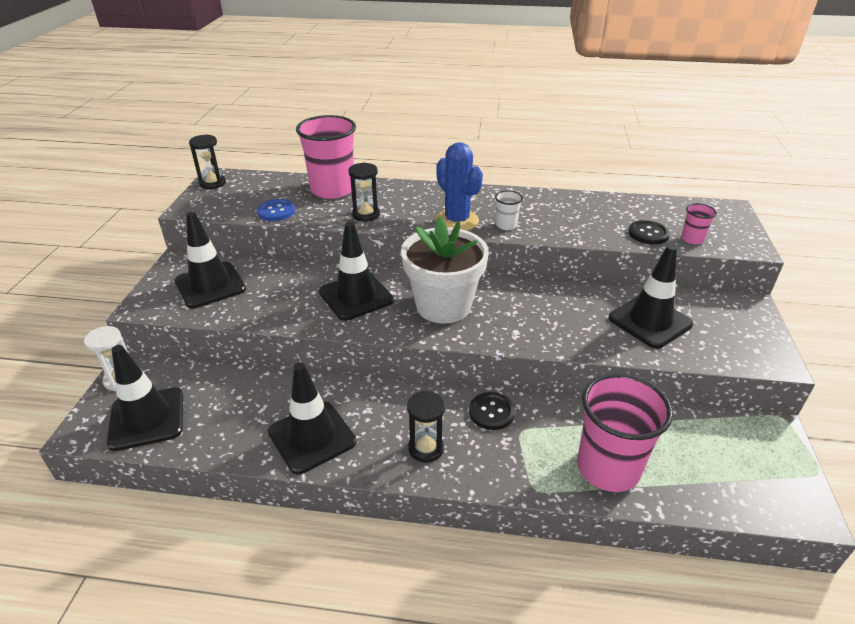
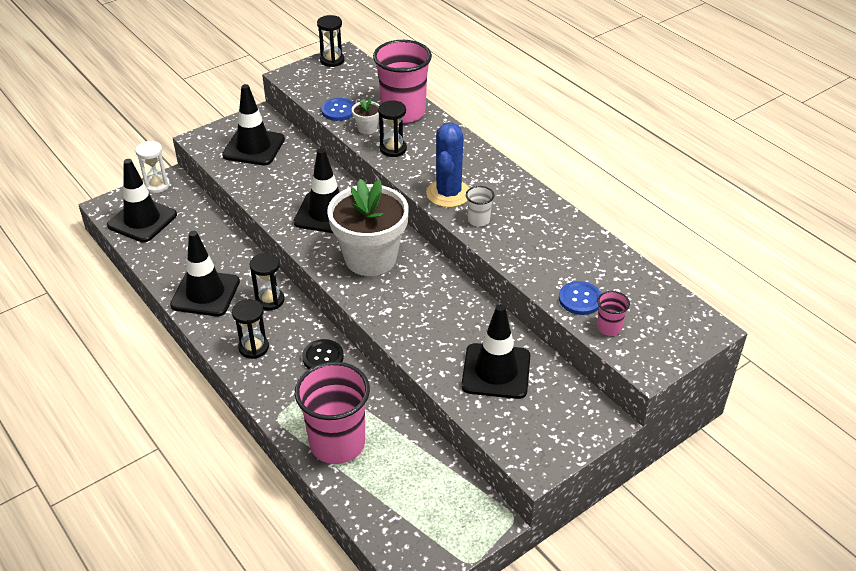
camera: 45 degrees right, 5 degrees up
(321, 212) = (367, 128): none -> white flower pot
(380, 401) = (270, 300): none -> black hourglass
(648, 234) = (580, 299): black button -> blue button

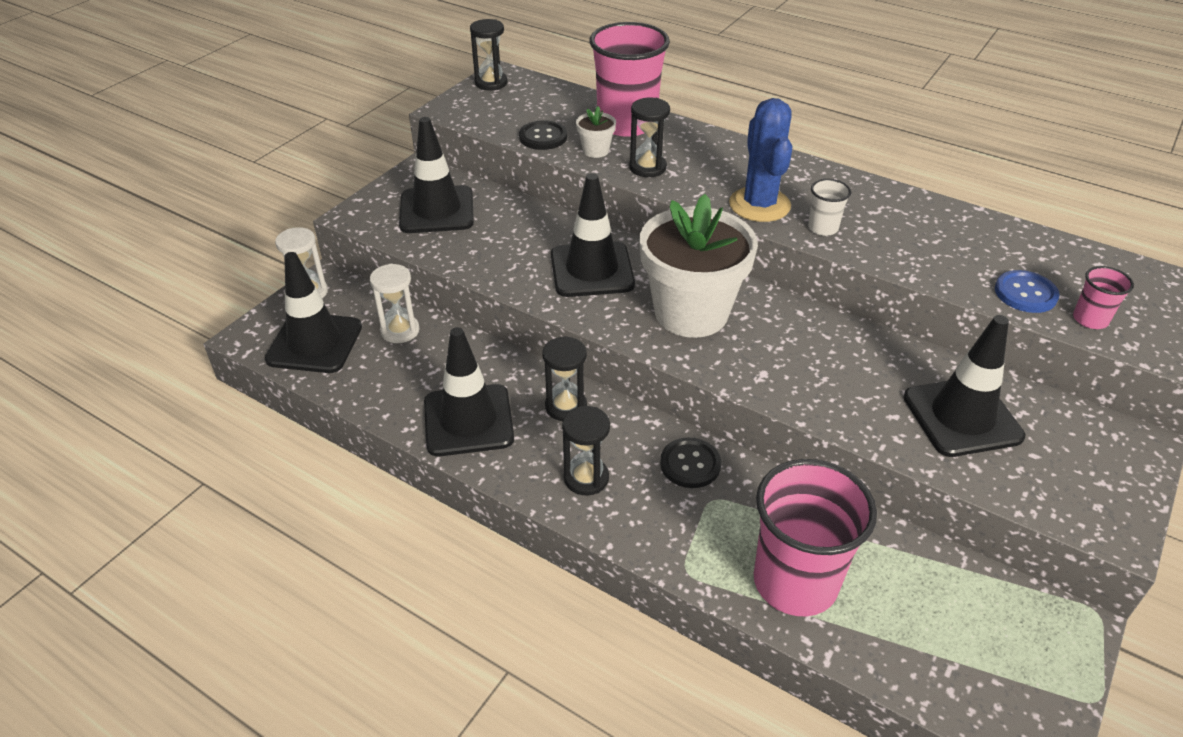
camera: 20 degrees left, 0 degrees up
(198, 225) = (400, 331): none -> white hourglass
(339, 110) = (543, 137): blue button -> black button

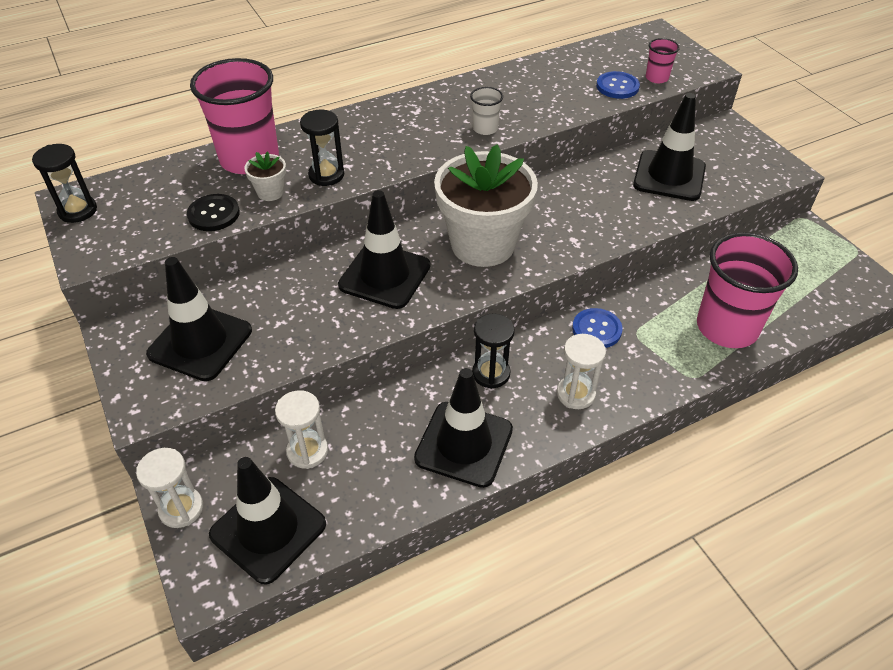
camera: 60 degrees left, 5 degrees up
(586, 478) = (575, 394): black hourglass -> white hourglass
(690, 464) = (596, 329): black button -> blue button
(759, 205) = (431, 143): blue cactus -> none

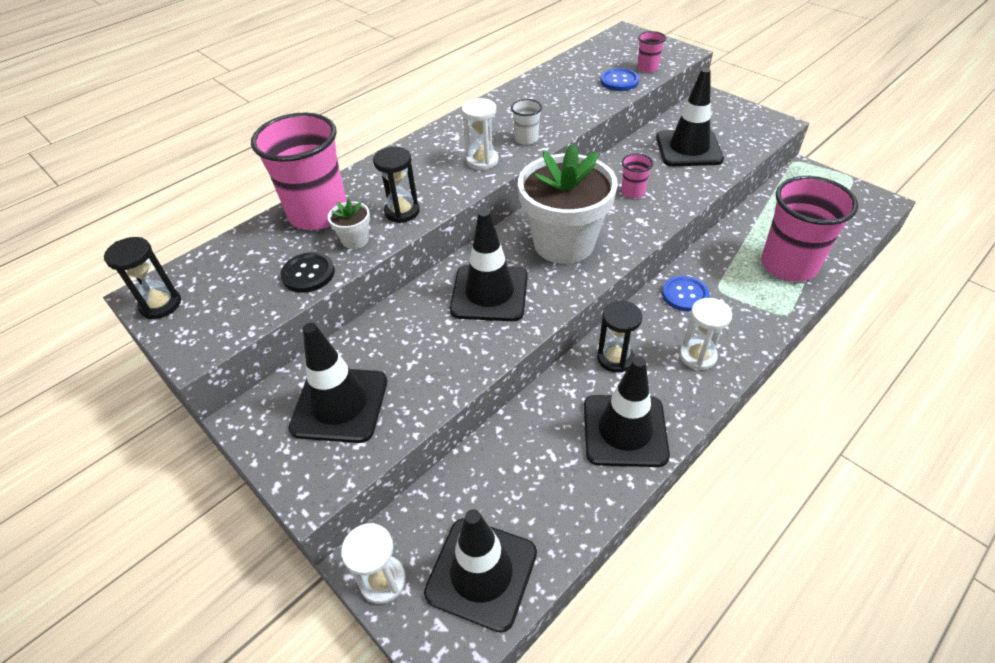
camera: 15 degrees left, 0 degrees up
(307, 451) = (482, 481): white hourglass -> white hourglass (482, 161)
(582, 209) = (633, 192): none -> pink cup

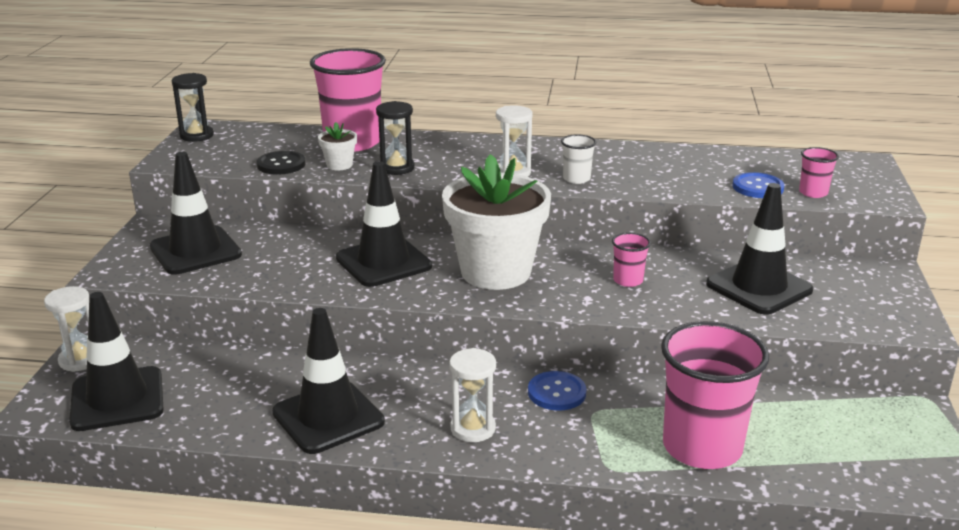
camera: 50 degrees right, 20 degrees down
(615, 358) = (415, 382): black hourglass -> none

